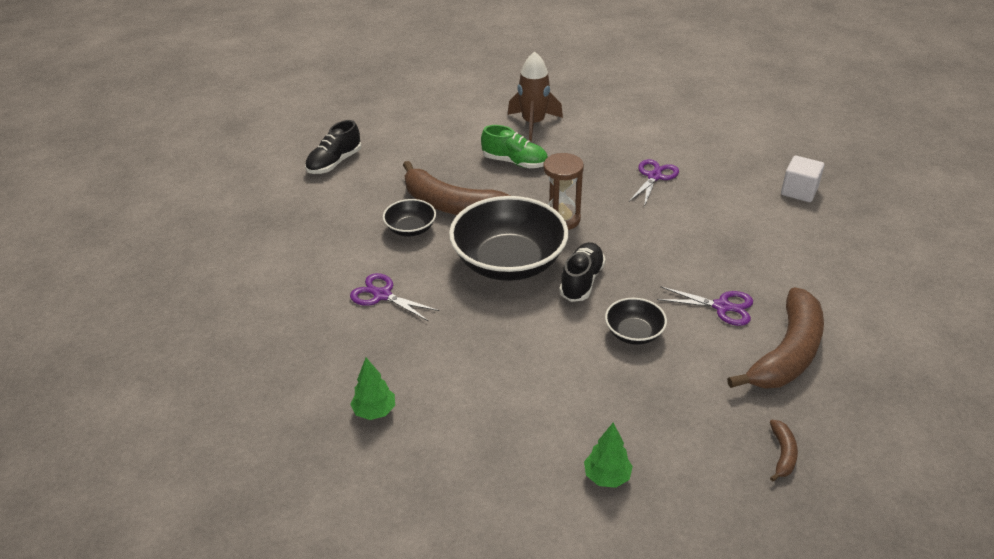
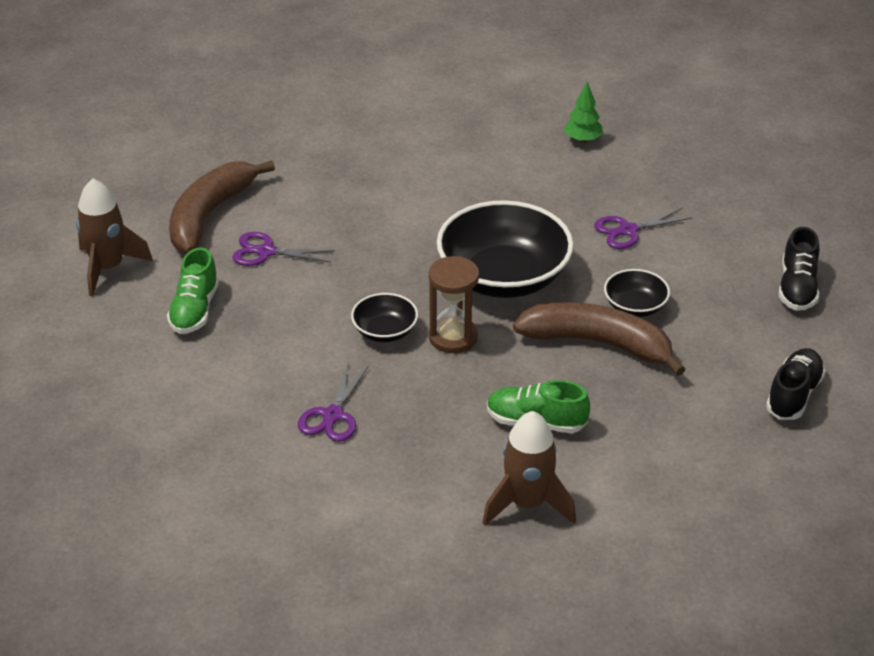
camera: 170 degrees right, 0 degrees up
(382, 295) = (628, 230): purple scissors -> purple scissors turned 135 degrees clockwise
(581, 281) = (417, 264): black shoe -> black shoe (797, 288)
(607, 477) = (378, 118): green tree -> none
(634, 333) = (359, 219): black bowl -> black bowl (385, 331)
(774, 259) = (195, 310): none -> green shoe
(782, 454) = (235, 143): brown banana -> none
(799, 191) = (134, 410): white cube -> none
(868, 305) = (108, 268): none -> brown rocket

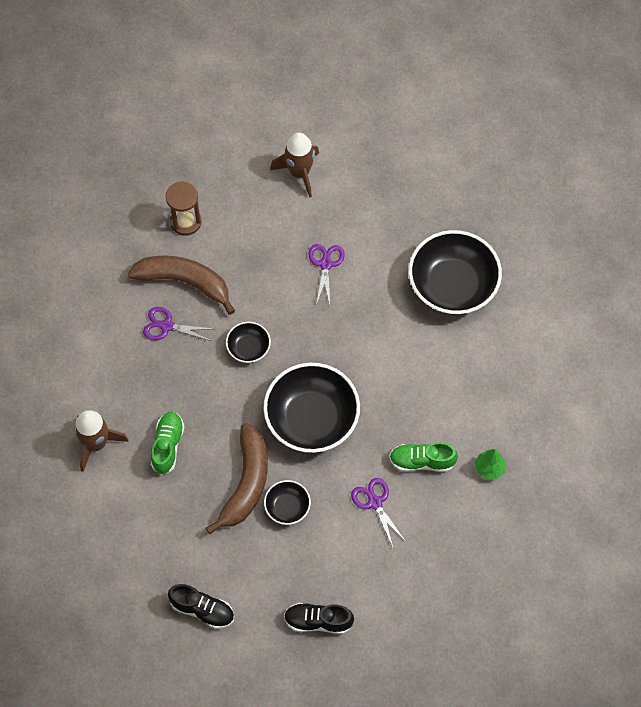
camera: 85 degrees right, 25 degrees up
(195, 310) = (261, 231): green shoe -> green shoe (422, 461)
(209, 215) = (363, 222): brown banana -> brown banana (185, 282)
(324, 148) = (452, 285): none -> black bowl
(453, 337) = (246, 390): brown hourglass -> brown hourglass (185, 222)

